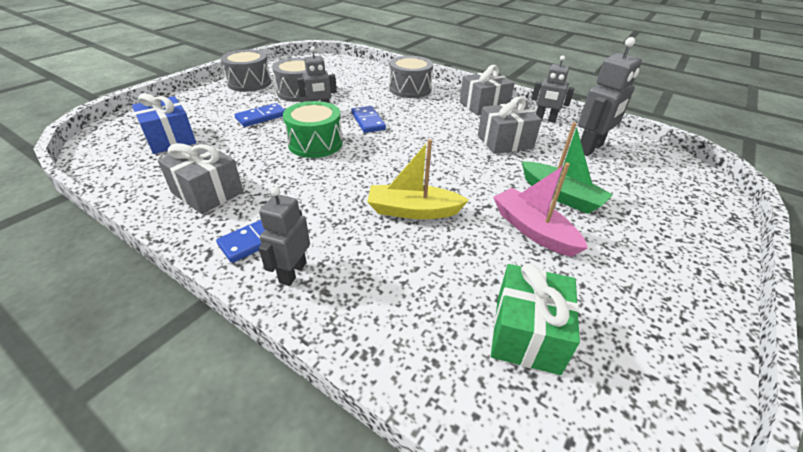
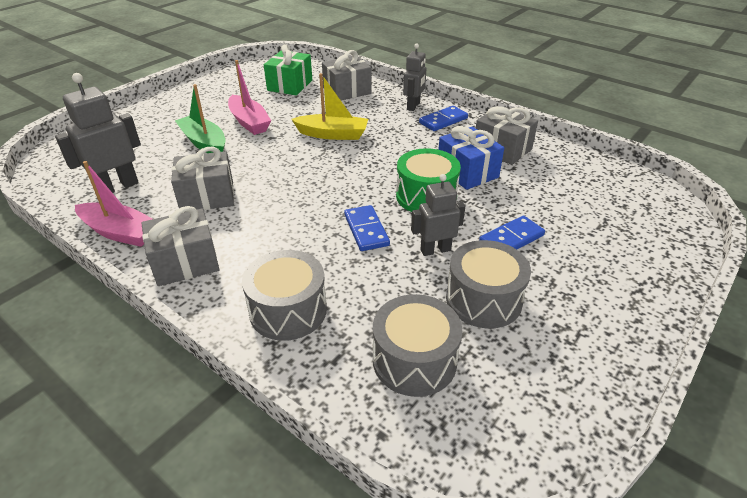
camera: 175 degrees left, 0 degrees up
(170, 139) = (593, 204): blue gift -> blue gift (467, 172)
(249, 83) = (589, 331): grey drum -> grey drum (414, 360)
(409, 316) = (347, 91): none -> grey gift
(545, 119) = (120, 232): grey robot -> pink boat

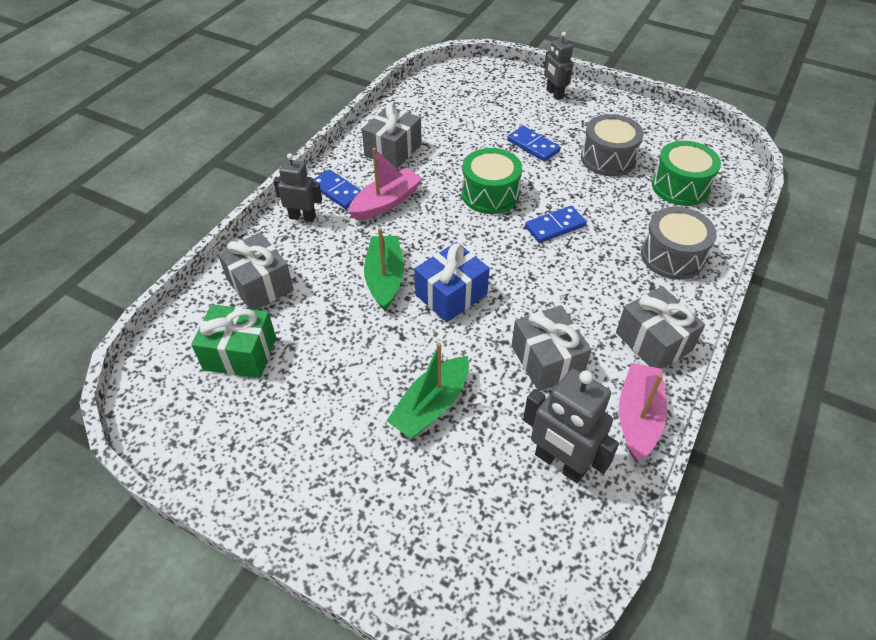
camera: 100 degrees left, 10 degrees up
(249, 122) = (365, 371): pink boat -> pink boat (386, 202)
(332, 134) = (385, 278): yellow boat -> green boat
(414, 360) = (680, 186): grey drum -> green drum
(435, 250) = (564, 184): grey robot -> grey robot (554, 94)
(467, 172) = (441, 171): blue gift -> blue gift (451, 294)

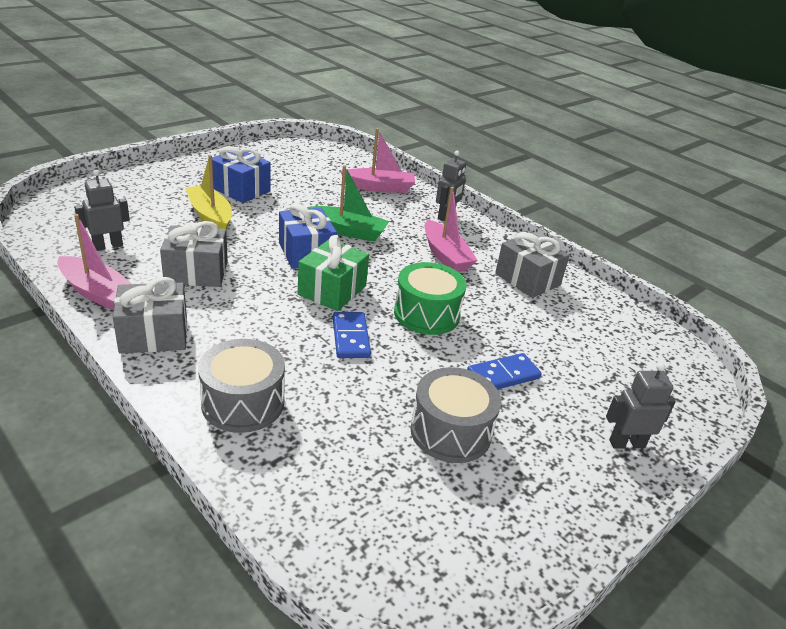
camera: 105 degrees right, 15 degrees down
(240, 354) = (320, 171): green gift -> green gift (332, 290)
(260, 284) = (379, 187): grey gift -> pink boat
(337, 191) = (473, 237): blue domino -> none
(343, 410) = (240, 189): none -> blue gift
(431, 406) = (210, 216): green boat -> yellow boat
(560, 463) = (108, 246): grey robot -> grey robot, size x0.66
(680, 186) = (356, 478): green drum -> none

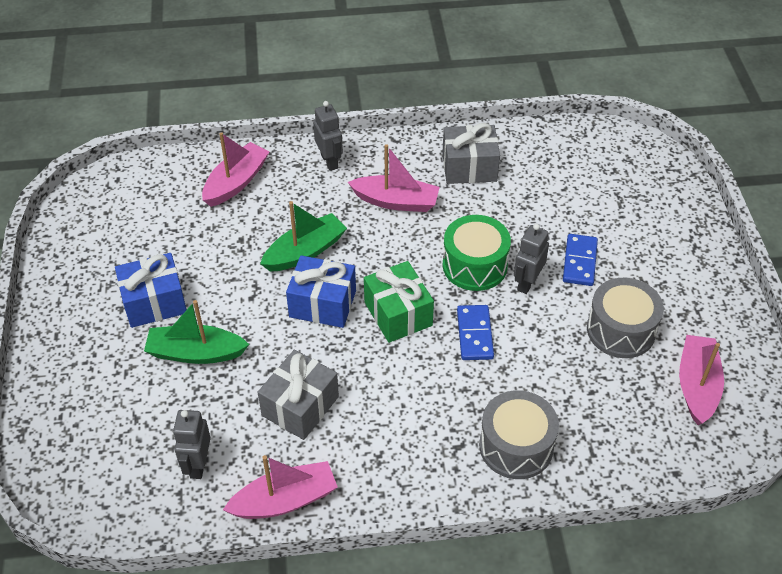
camera: 50 degrees left, 15 degrees up
(154, 335) = (385, 476): grey gift -> none
(210, 216) = (196, 353): yellow boat -> green boat
(351, 337) = (475, 334): blue domino -> blue domino turned 60 degrees clockwise
(436, 521) = (697, 386): none -> pink boat
(626, 443) = (686, 237): grey robot -> grey robot (527, 283)

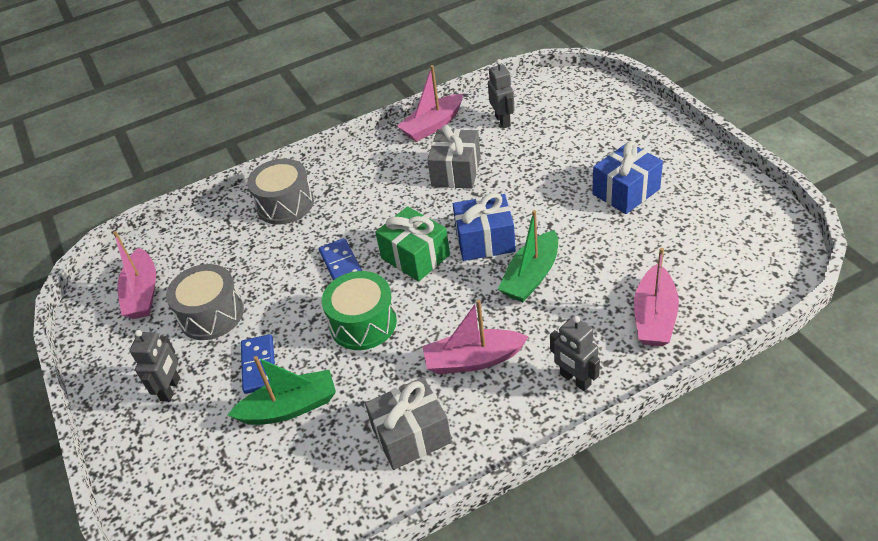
camera: 165 degrees right, 5 degrees down
(196, 353) = (560, 173): green boat -> green boat (289, 407)
(527, 283) = (307, 325): grey robot -> grey robot (171, 389)

